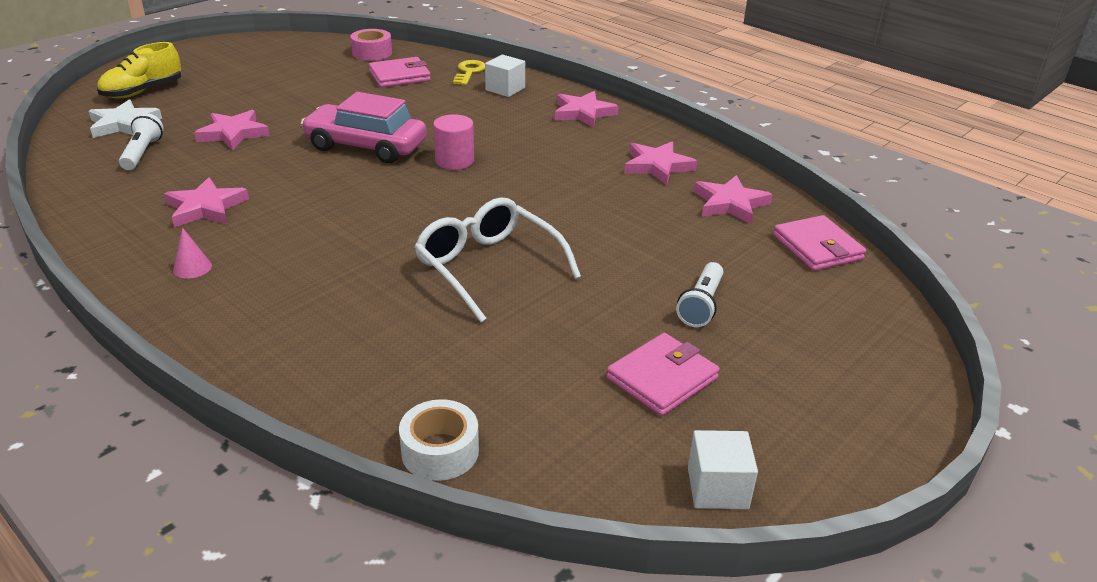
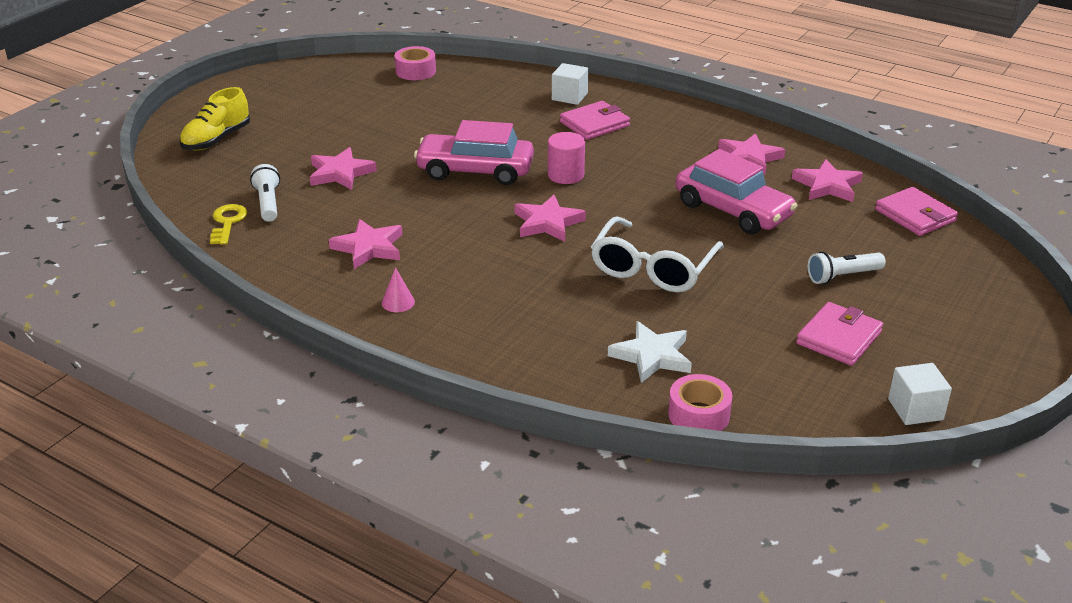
camera: 10 degrees left, 0 degrees up
(123, 124) = (225, 176): white star -> white star (652, 356)
(400, 76) = (460, 94): pink wallet -> pink wallet (594, 124)
(440, 451) = (698, 415): white tape -> pink tape
(469, 72) = (524, 82): yellow key -> yellow key (227, 222)
(488, 267) = (653, 268): white glasses -> white glasses turned 105 degrees counterclockwise
(583, 113) = (656, 113): pink star -> pink star (547, 223)
(611, 217) = (733, 210): none -> pink car
(701, 305) = (842, 276): white flashlight -> white flashlight turned 60 degrees clockwise

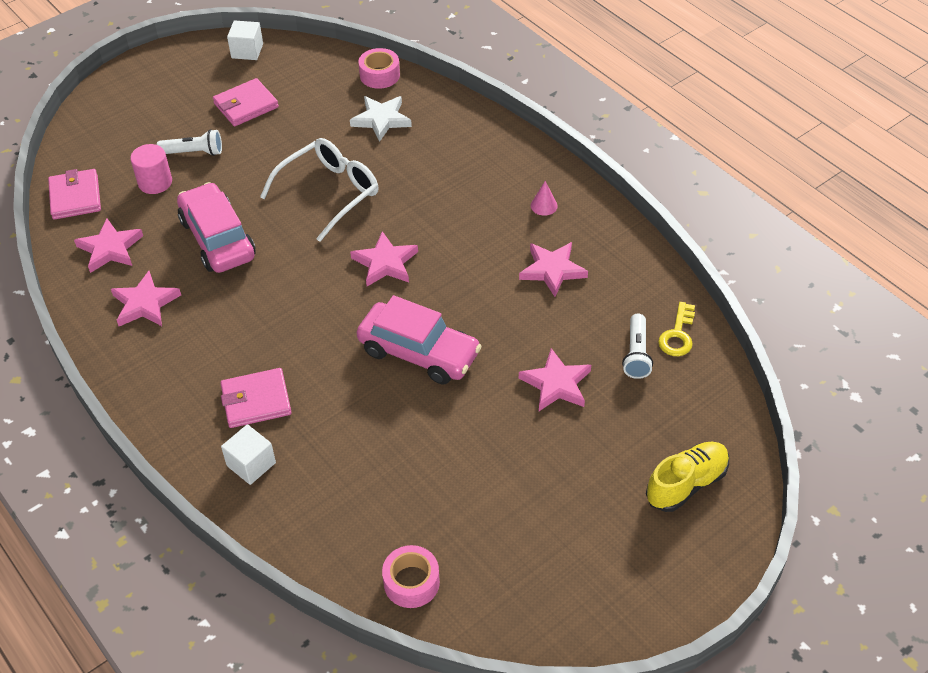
camera: 160 degrees left, 15 degrees up
(565, 175) = (334, 323): pink cylinder -> pink cylinder (155, 182)

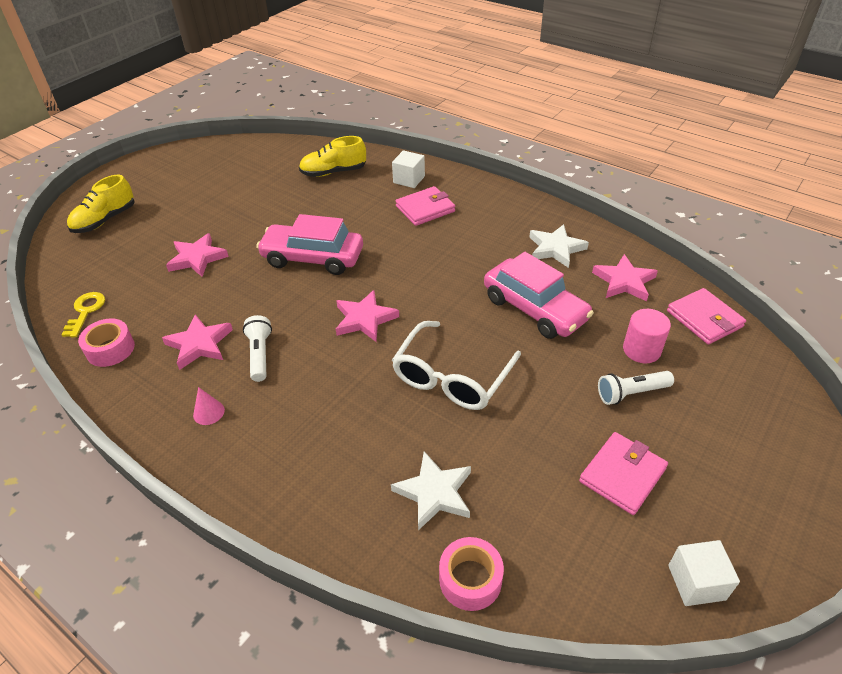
camera: 165 degrees right, 5 degrees down
(145, 304) = (555, 248): pink star -> white star
(351, 509) = (333, 172): none -> yellow shoe
(411, 582) = (286, 152): pink tape -> pink tape (110, 349)
(636, 354) = (127, 290): white flashlight -> white flashlight (260, 355)

